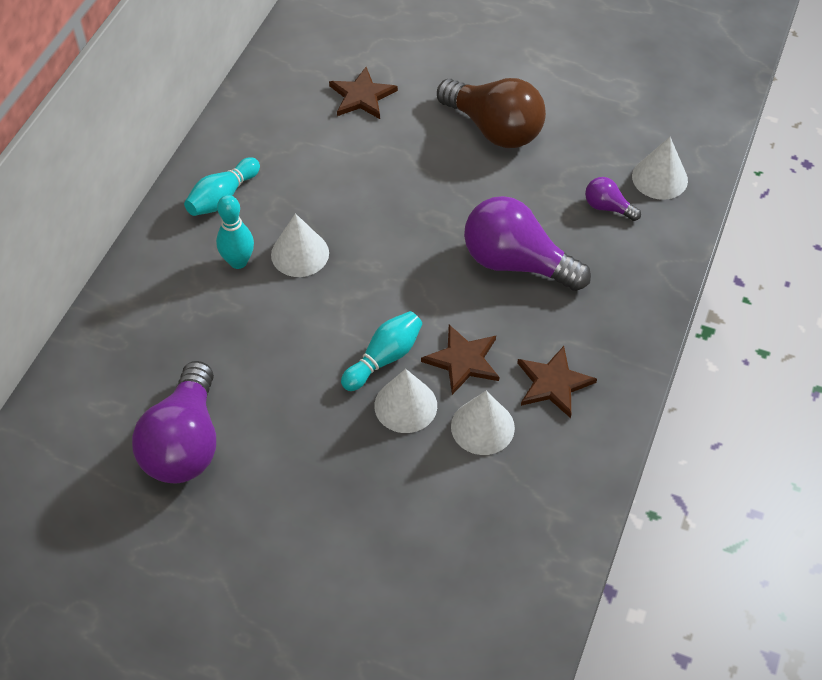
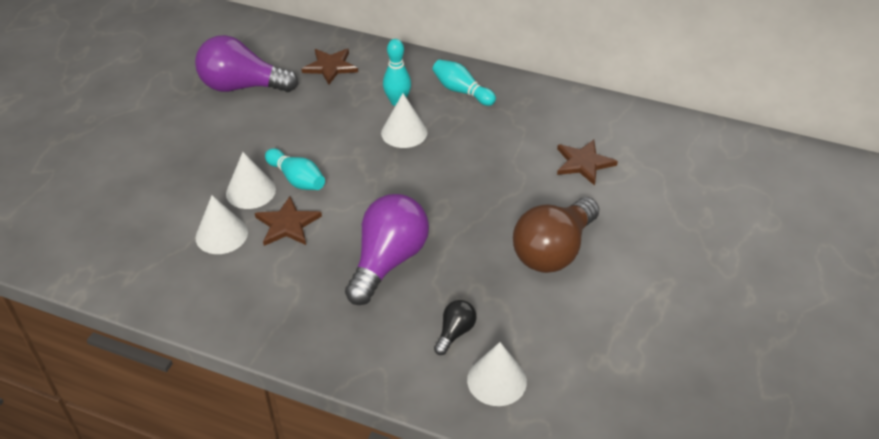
camera: 90 degrees right, 10 degrees down
(553, 383) = (255, 281): brown star -> brown star (330, 67)
(607, 207) = (455, 332): purple light bulb -> black light bulb

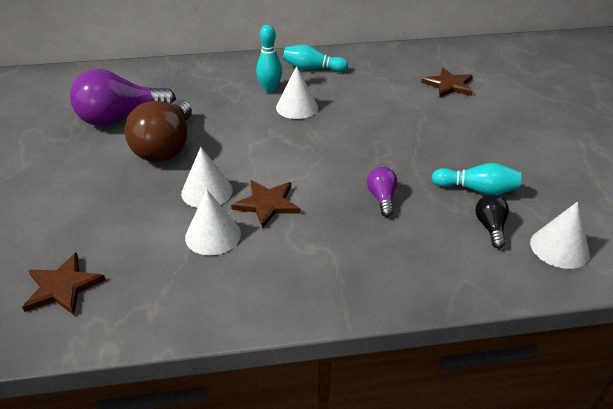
camera: 30 degrees left, 5 degrees down
(297, 179) = (240, 168): turquoise bowling pin -> turquoise bowling pin (477, 189)
(330, 67) = (188, 83): brown star -> brown star (63, 287)
(388, 261) = (382, 198): purple light bulb -> purple light bulb, size x0.47
(553, 251) = (493, 145): brown light bulb -> brown light bulb (166, 147)

